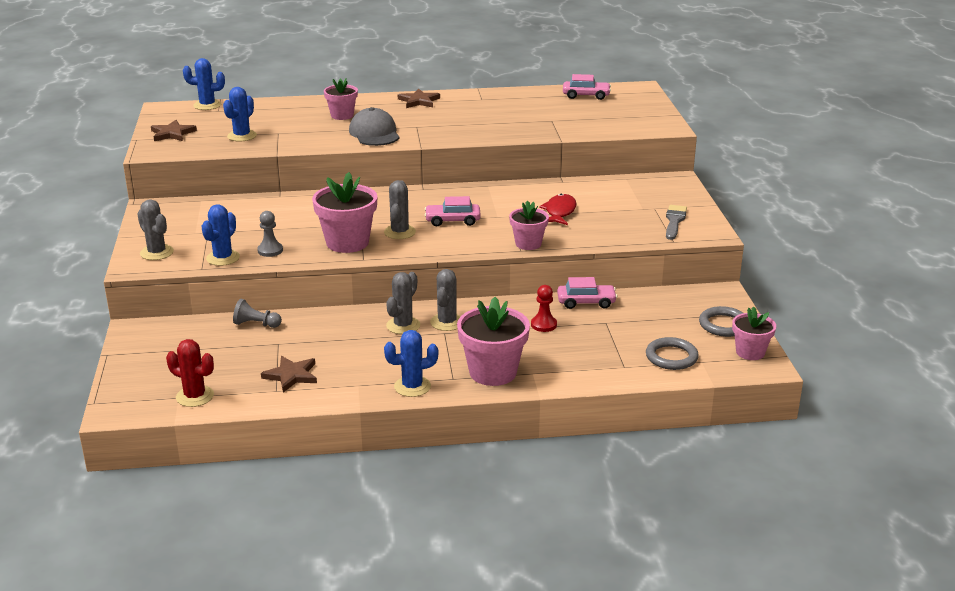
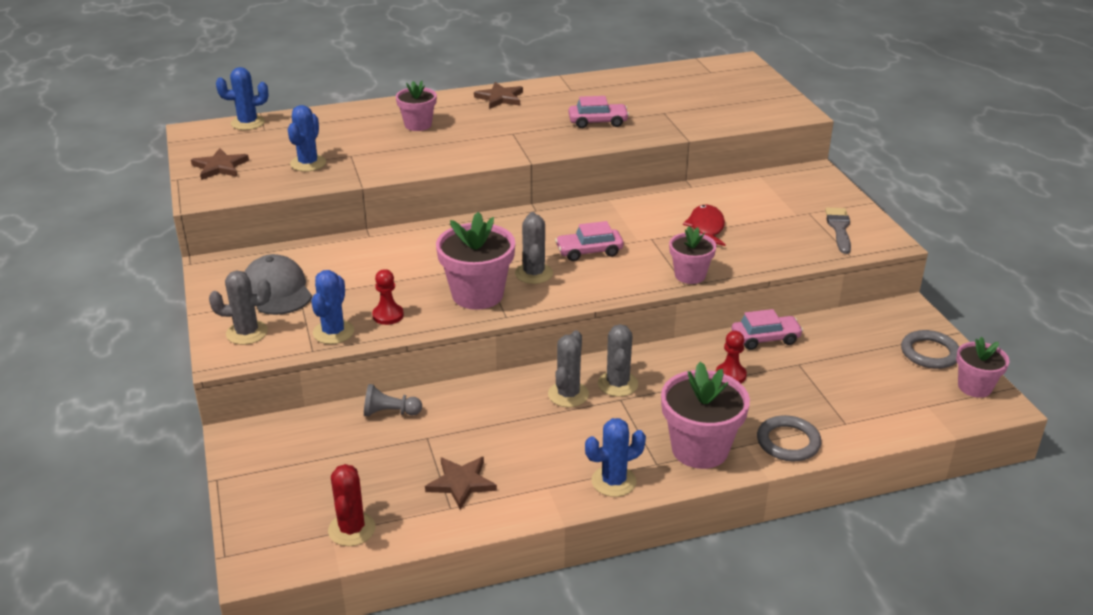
camera: 10 degrees left, 5 degrees up
(157, 253) = (247, 333): grey cactus -> grey cactus turned 45 degrees counterclockwise
(195, 396) = (352, 529): red cactus -> red cactus turned 75 degrees clockwise
(270, 250) = (388, 315): grey pawn -> red pawn
(374, 133) = (467, 146): grey cap -> grey cap (277, 290)
(586, 95) = (687, 77): pink car -> pink car (598, 122)
(671, 357) = (892, 403): grey ring -> grey ring (788, 442)

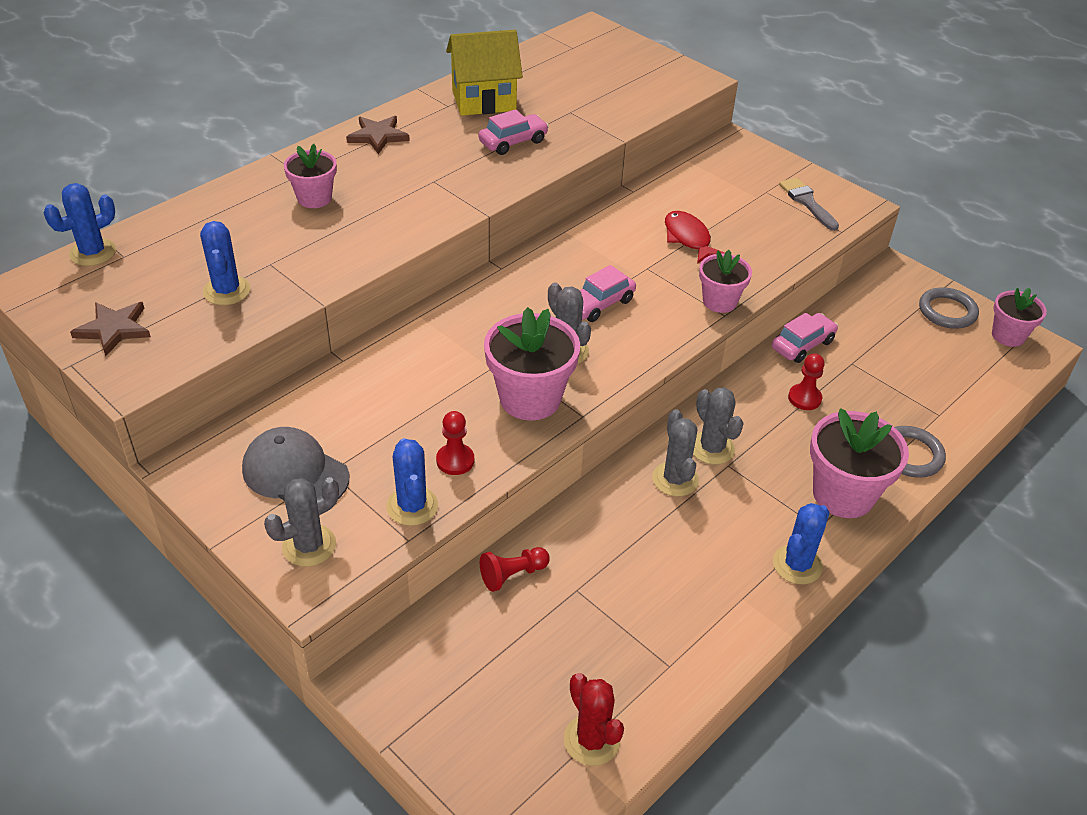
camera: 30 degrees left, 10 degrees up
(390, 412) = (512, 575): grey pawn -> red pawn
(461, 483) = (656, 631): brown star -> none
(602, 92) = (484, 100): none -> yellow house

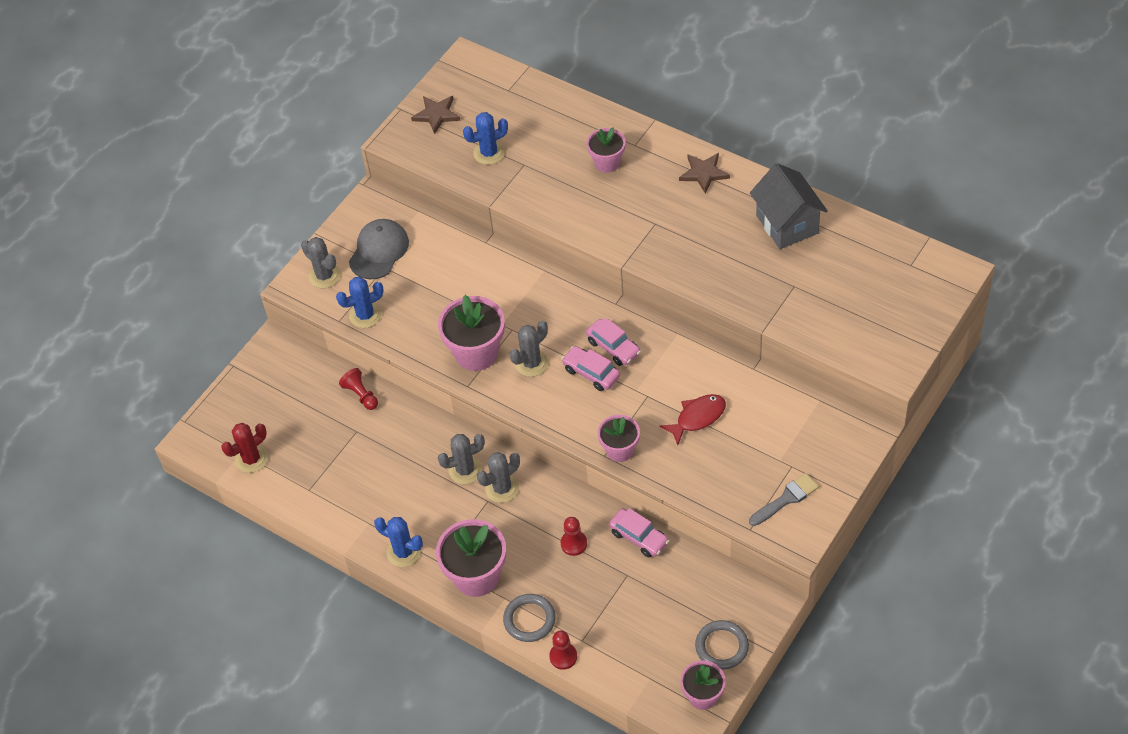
camera: 85 degrees right, 10 degrees up
(93, 252) = (507, 74): blue cactus -> none
(455, 460) = (408, 326): red pawn -> red pawn (563, 656)
(484, 100) = (787, 224): yellow house -> grey house
(513, 142) = (730, 258): pink car -> pink car (613, 347)

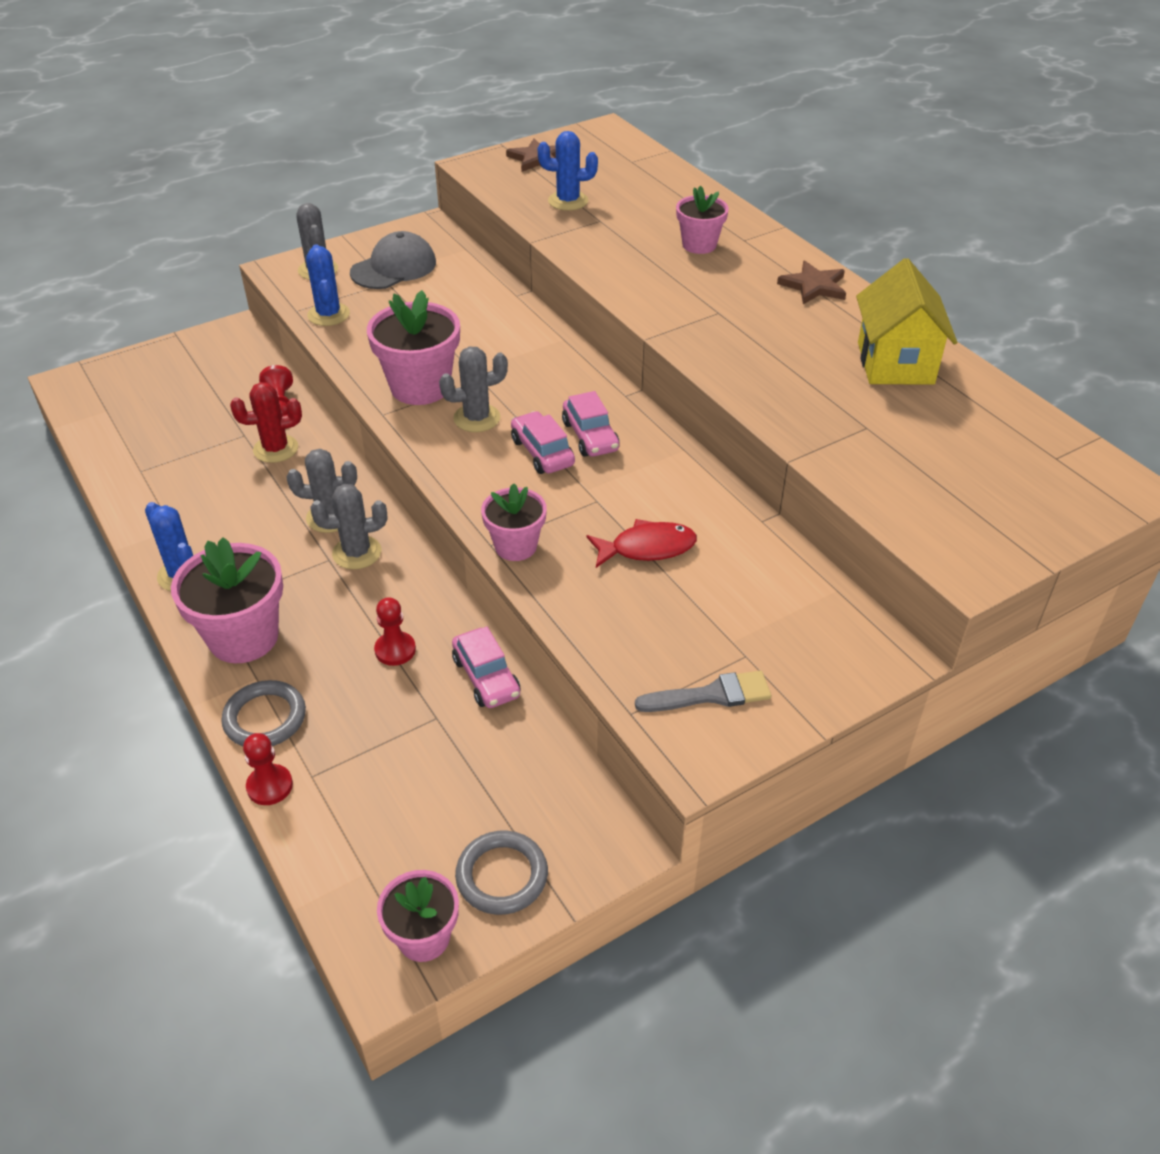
camera: 20 degrees right, 10 degrees down
(251, 459) = (110, 420): red cactus -> red cactus (276, 449)
(365, 315) = (328, 314): blue cactus -> blue cactus turned 75 degrees clockwise
(787, 224) = (895, 363): grey house -> yellow house

